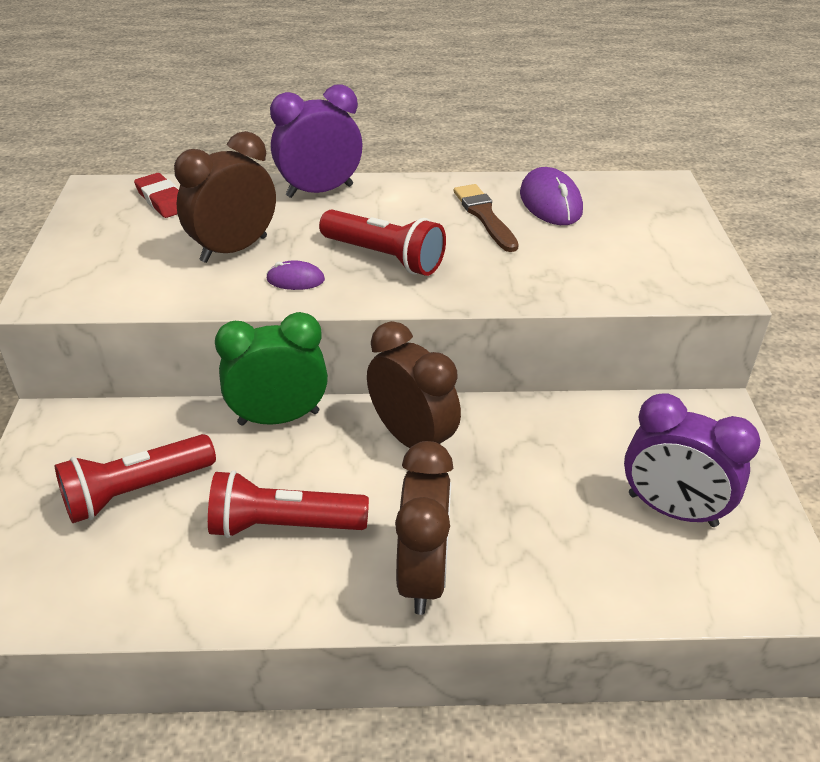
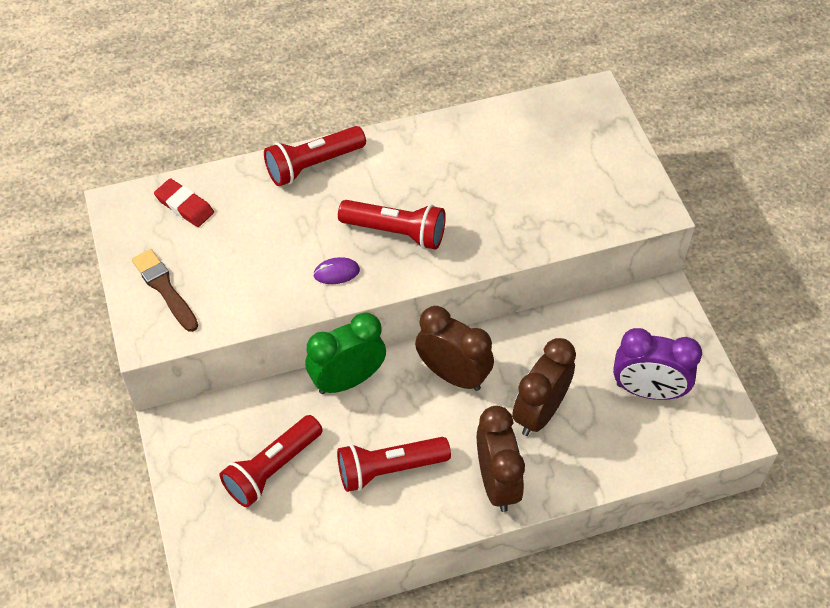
camera: 15 degrees left, 15 degrees up
(234, 249) = (273, 250): brown clock -> brown clock (539, 412)
(320, 191) = (313, 165): purple clock -> red flashlight
(484, 216) = (459, 166): brown brush -> brown brush (164, 288)
(550, 202) = (507, 137): purple mouse -> none

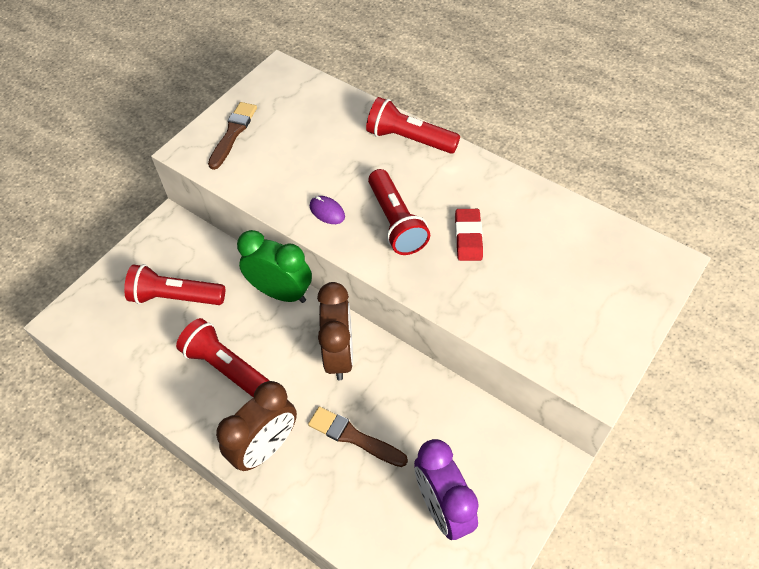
camera: 55 degrees right, 0 degrees up
(184, 206) = (308, 99): red eraser -> red eraser (468, 237)
(539, 412) = (353, 437): brown clock -> brown brush

